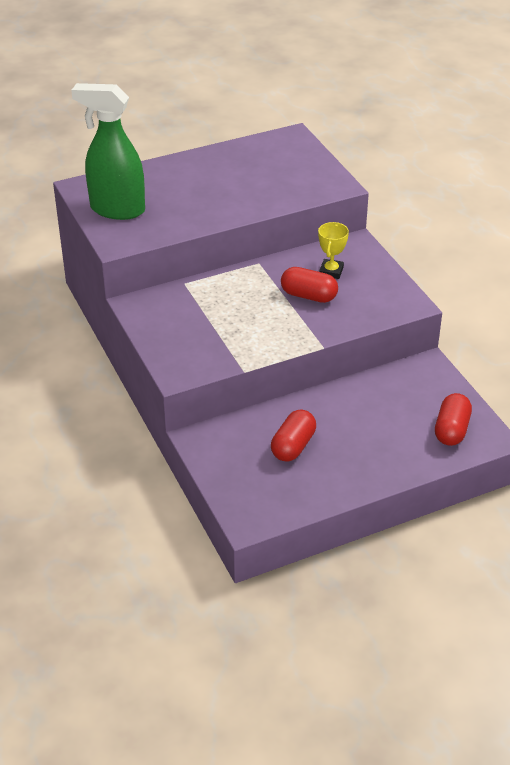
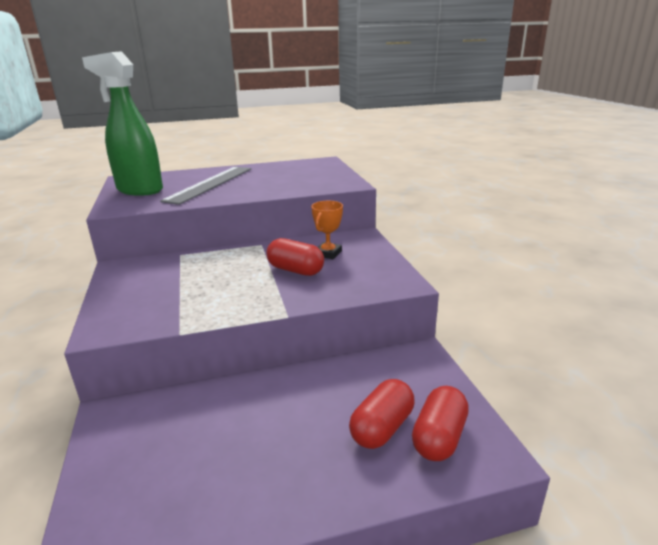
camera: 10 degrees right, 15 degrees down
(187, 193) = (210, 184): none -> grey ruler
(293, 446) = (218, 437): red capsule -> red capsule (382, 428)
(331, 271) = (328, 253): yellow trophy -> orange trophy

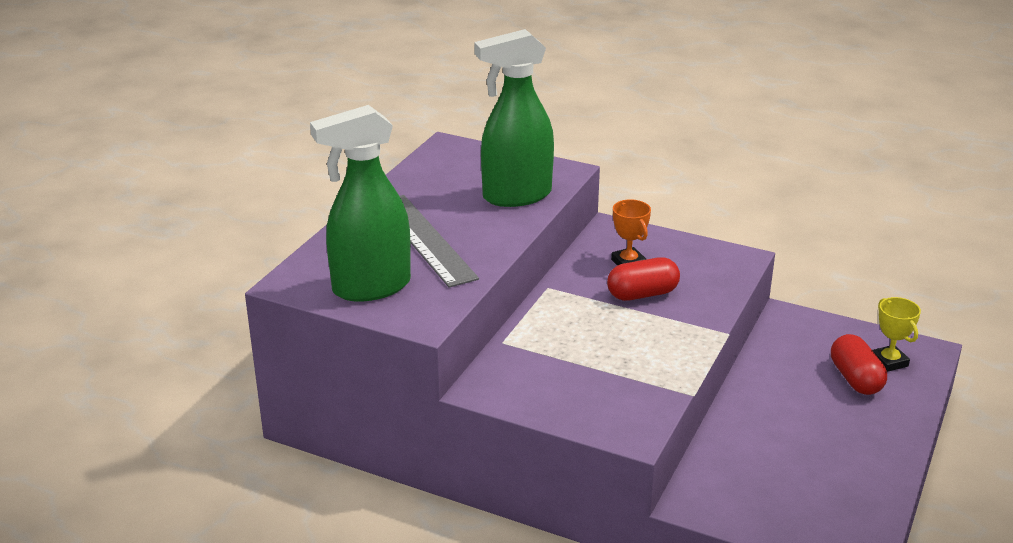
camera: 50 degrees left, 5 degrees up
(295, 184) = (516, 196): none -> green spray bottle
(439, 437) = (889, 362): red capsule -> yellow trophy

